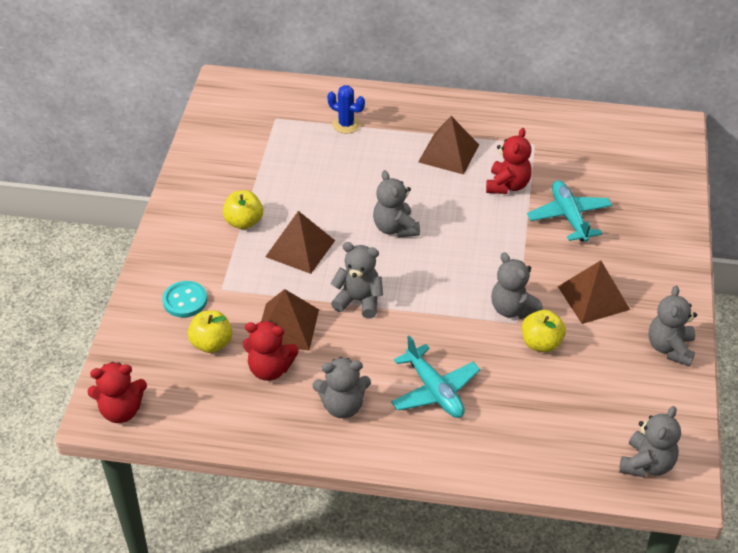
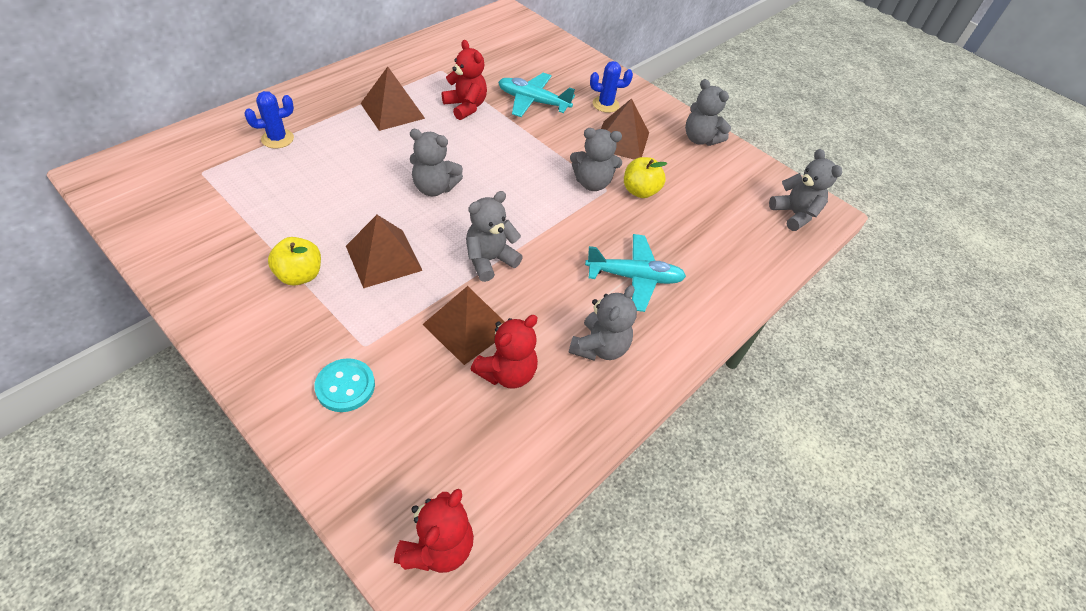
camera: 60 degrees left, 5 degrees up
(211, 344) = (427, 400): yellow apple -> none
(630, 261) = (605, 104): none -> blue cactus

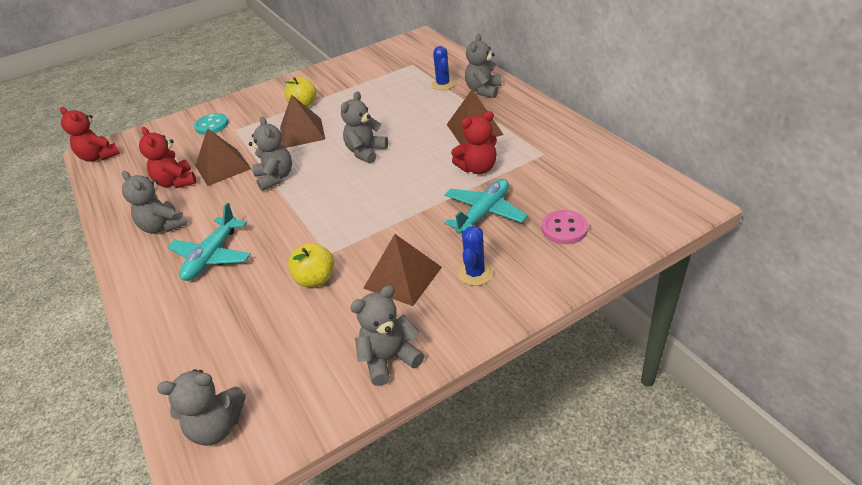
camera: 115 degrees right, 10 degrees down
(545, 64) = (564, 228): none -> pink button
(592, 183) = (340, 244): grey teddy bear -> grey teddy bear (483, 90)

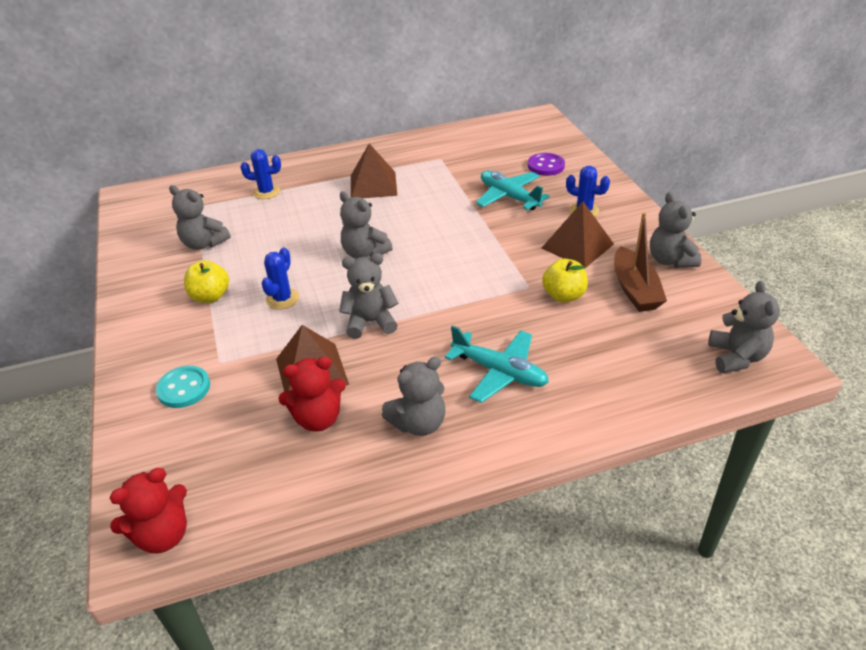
camera: 80 degrees left, 0 degrees up
(302, 133) = (282, 299): brown pyramid -> blue cactus
(330, 331) = (635, 289): none -> brown boat
(477, 168) = (441, 191): red teddy bear -> none
(483, 90) = (304, 171): grey teddy bear -> grey teddy bear (204, 243)
(564, 228) = (546, 166): pink button -> purple button

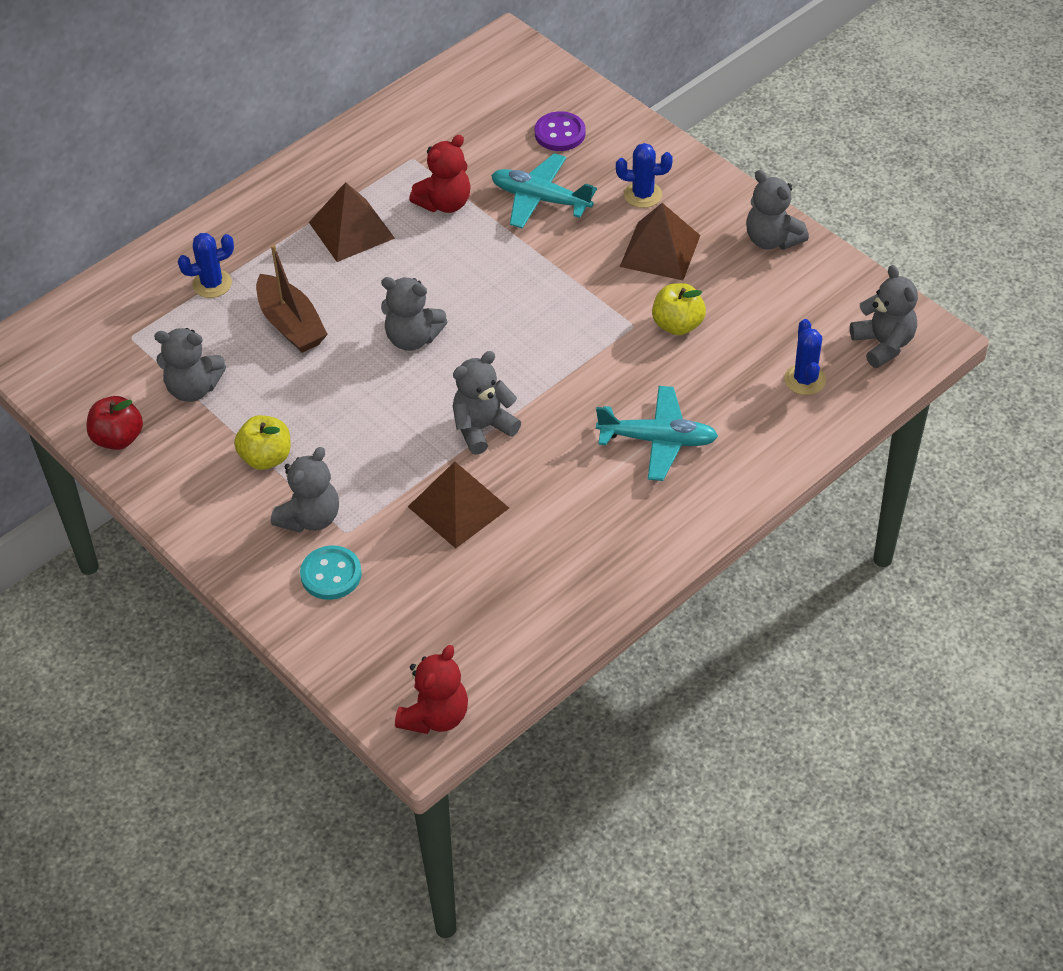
camera: 25 degrees left, 10 degrees up
(134, 258) = (118, 438): none -> red apple
(282, 299) = (358, 432): blue cactus -> blue cactus (804, 380)
(318, 418) = (503, 555): red teddy bear -> red teddy bear (445, 203)
(418, 423) = (608, 523): grey teddy bear -> grey teddy bear (310, 518)
(635, 289) = (750, 292): brown boat -> brown boat (291, 324)

